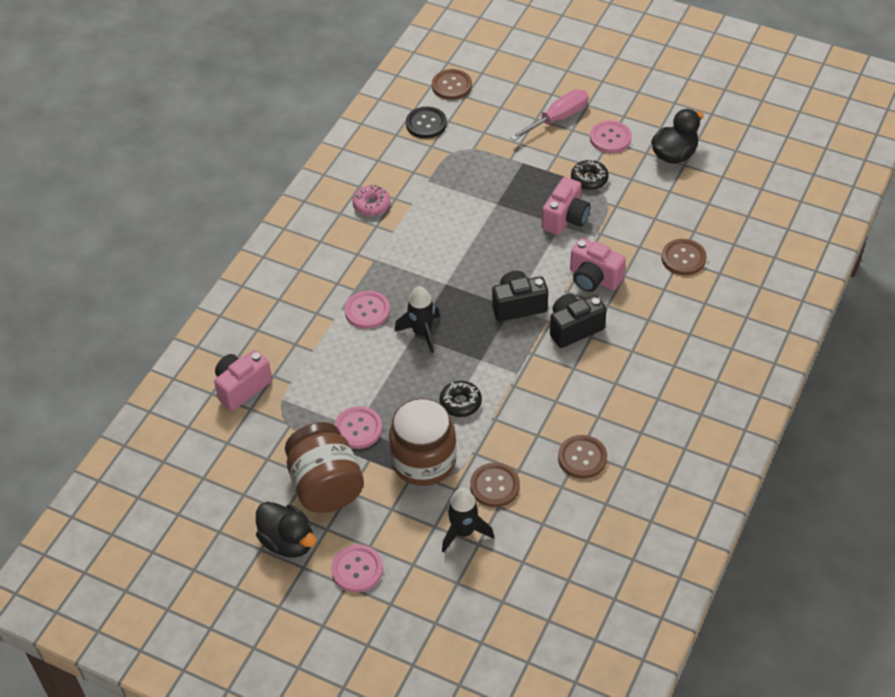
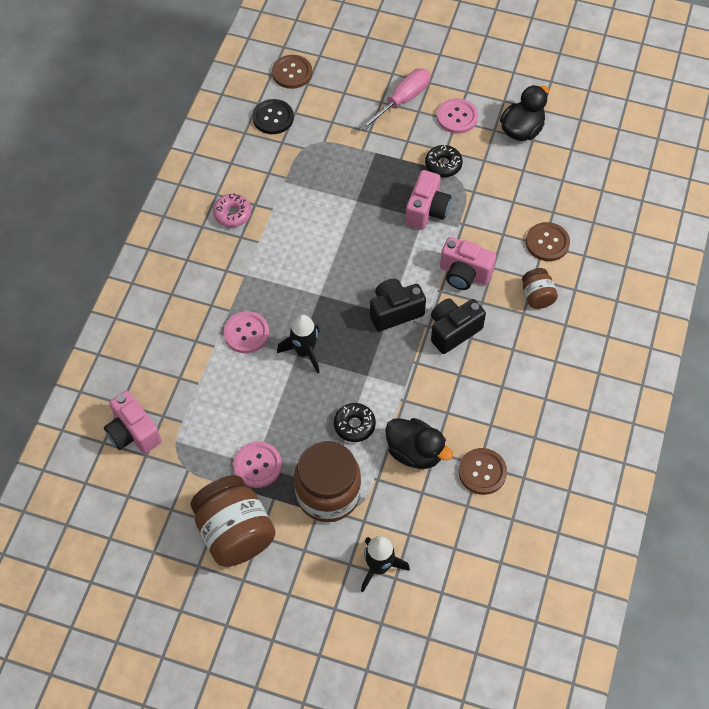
camera: 10 degrees left, 10 degrees up
(242, 387) = (133, 433): pink camera -> pink camera turned 75 degrees counterclockwise
(288, 542) = (207, 599): black duck -> black duck (415, 452)
(357, 569) = (280, 621): pink button -> none
(494, 486) = (402, 513): brown button -> none
(665, 305) = (537, 296): none -> brown jar

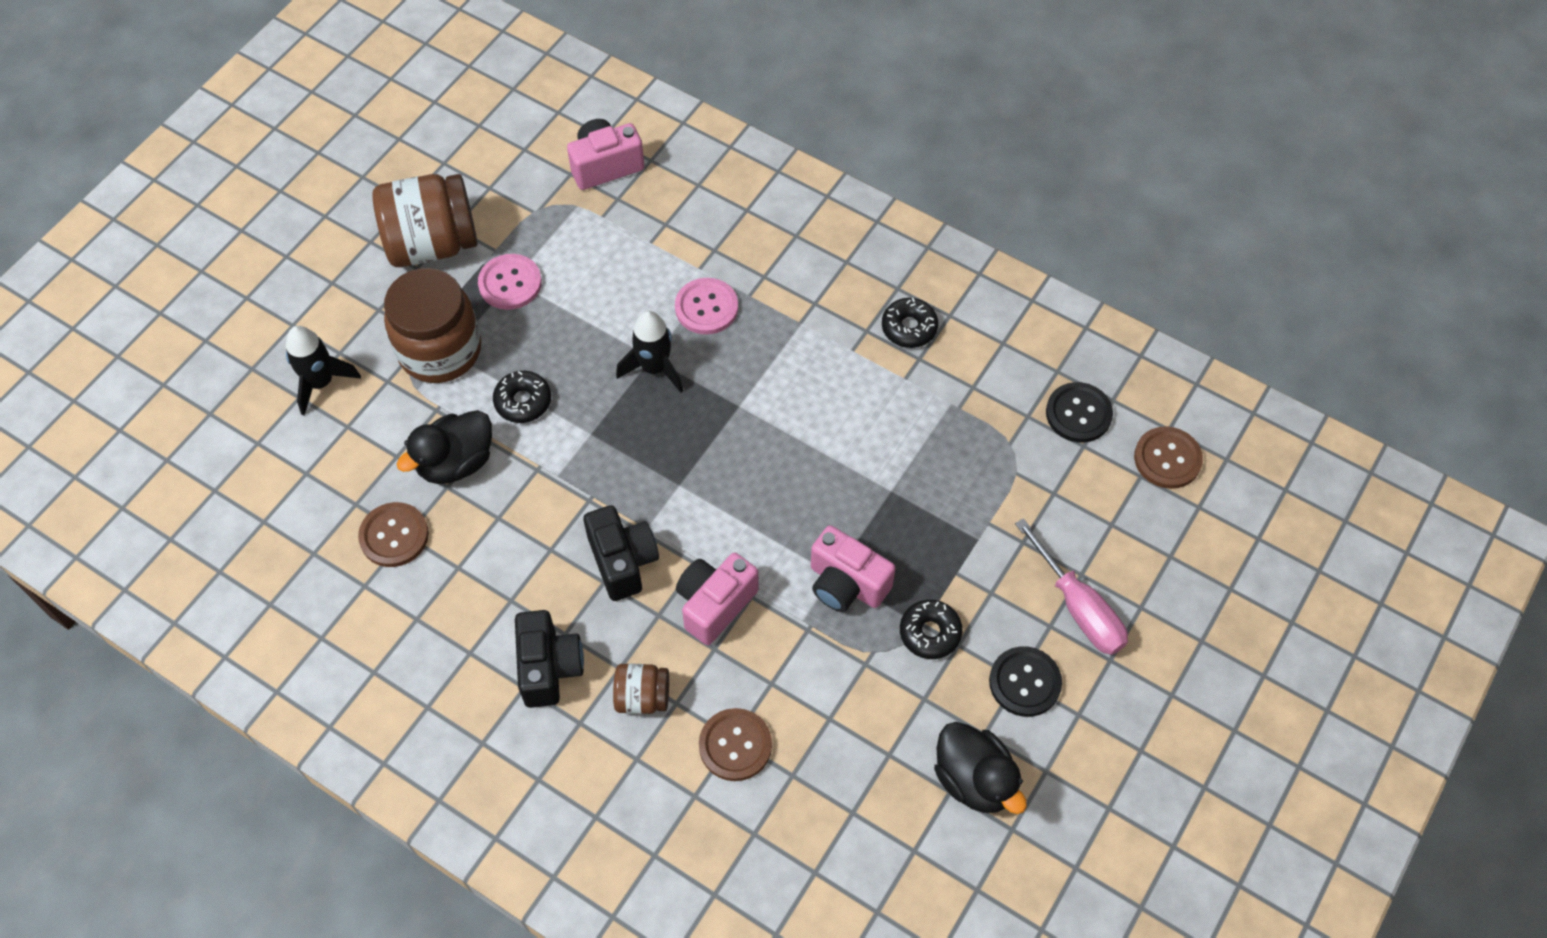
camera: 105 degrees right, 0 degrees up
(232, 214) = (909, 328): pink donut -> black donut
(395, 311) = (680, 493): black camera -> black camera (549, 667)
(457, 117) = (1025, 682): pink button -> black button

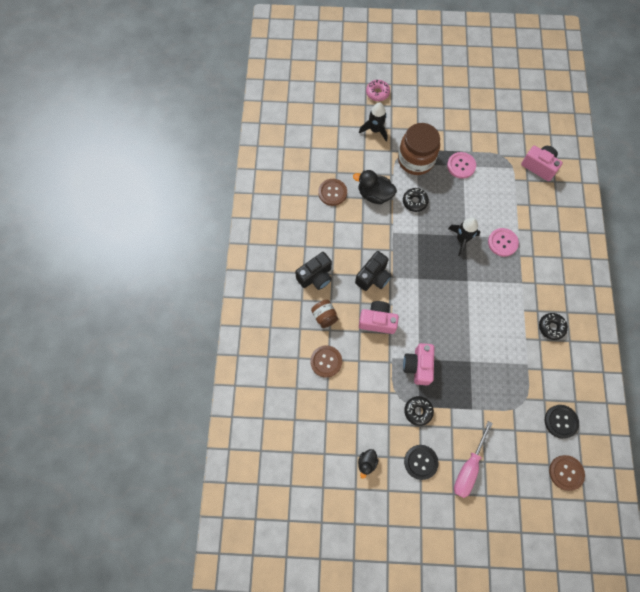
camera: 60 degrees right, 10 degrees up
(244, 332) = (377, 93): none -> pink donut
(432, 244) = (458, 129): brown jar -> none
(974, 780) = (367, 463): black duck -> black duck, size x0.57

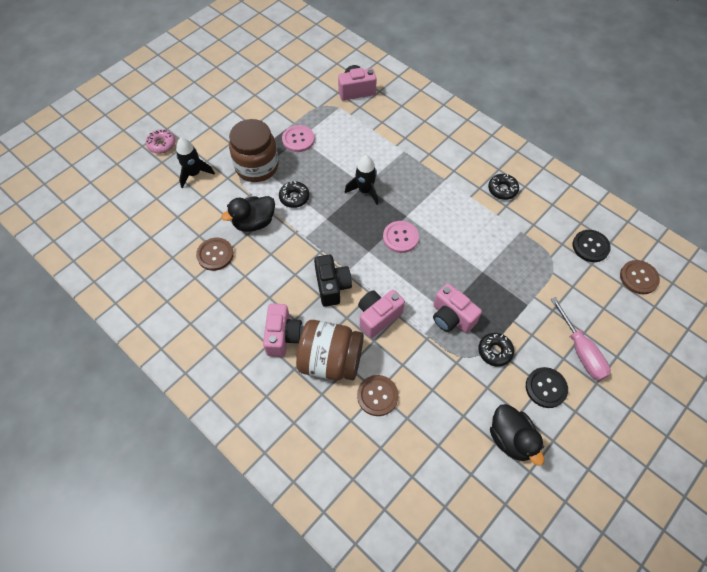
camera: 50 degrees left, 10 degrees down
(316, 277) = (283, 336): black camera -> pink camera
(324, 316) = (330, 360): brown jar -> brown jar, size x1.98
(367, 463) = (511, 439): black duck -> black duck, size x1.76
(502, 242) = (396, 165): pink button -> pink button (400, 237)

